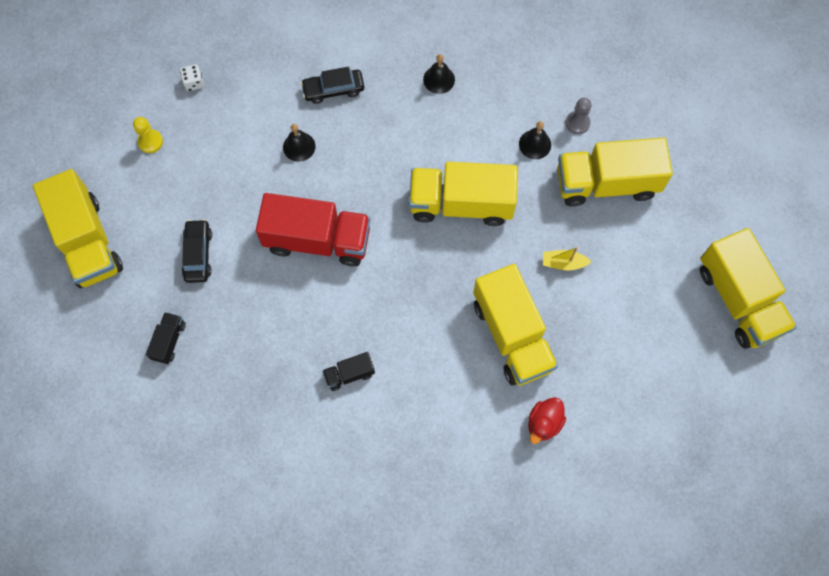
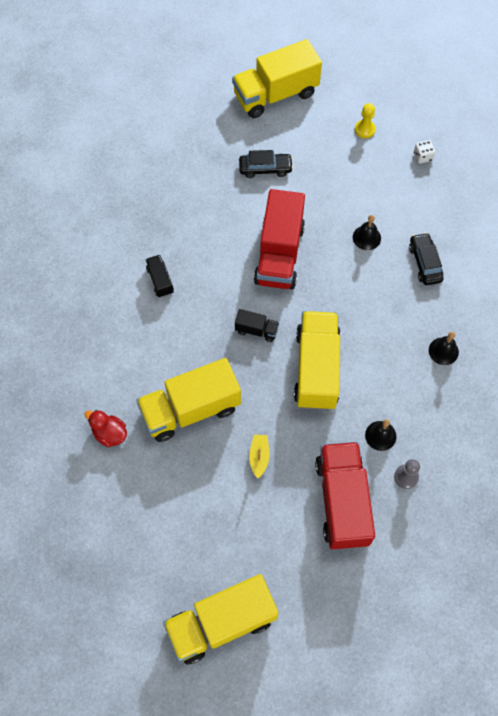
camera: 90 degrees right, 5 degrees down
(169, 341) = (192, 153): black truck -> black truck (256, 330)
(606, 183) = (342, 501): yellow truck -> red truck

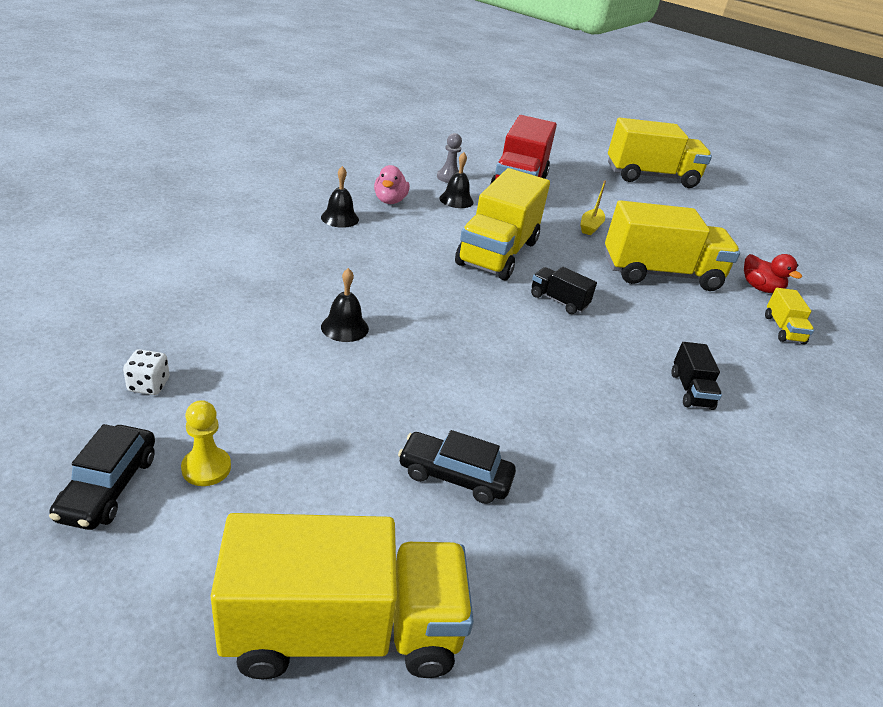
camera: 165 degrees left, 30 degrees down
(96, 380) = (783, 329): none -> yellow truck
(279, 254) = (491, 356): red truck -> none
(425, 263) = (287, 279): black car -> black car (108, 487)
(427, 400) = (390, 201): none -> pink duck

